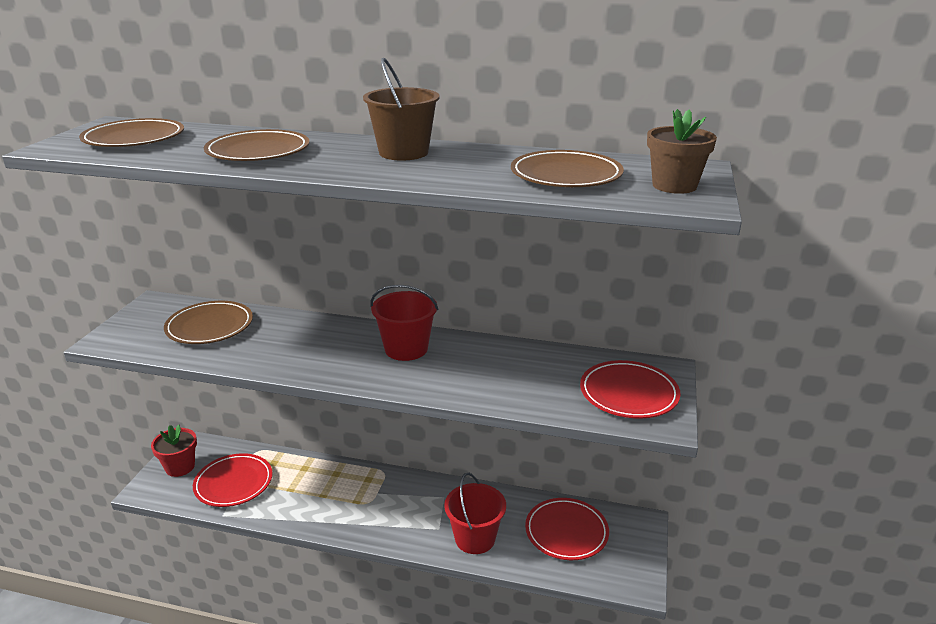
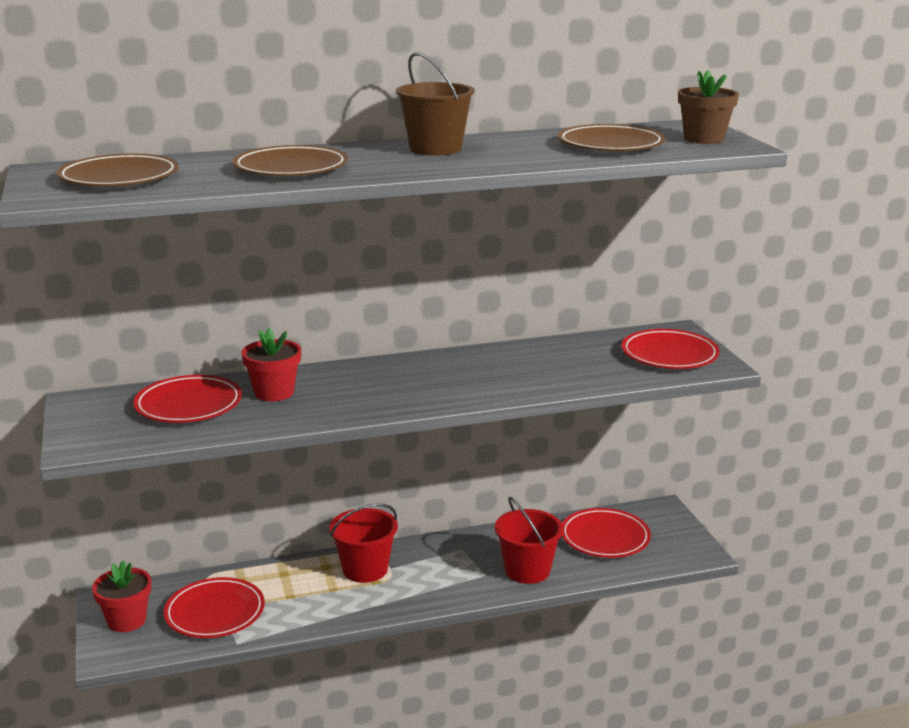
camera: 30 degrees left, 5 degrees down
(210, 326) = (188, 405): brown plate -> red plate
(274, 333) = (274, 392): none -> red flower pot
(406, 349) = (432, 371): red bucket -> red bucket (365, 569)

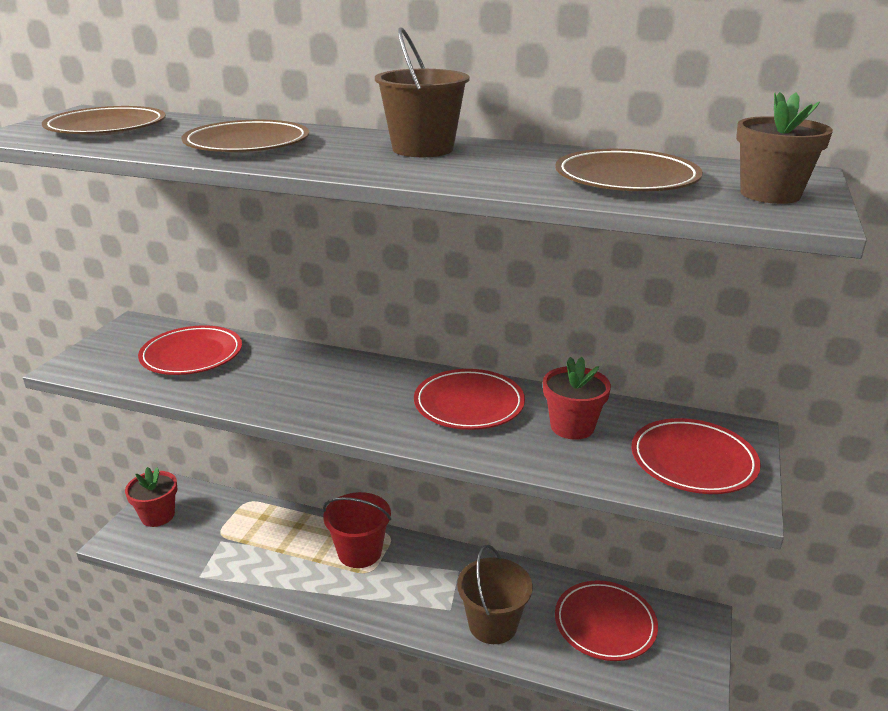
camera: 35 degrees right, 5 degrees up
(215, 612) = (216, 538): red plate -> red plate (469, 404)
(274, 392) = (265, 366): red flower pot -> red flower pot (572, 427)
(527, 570) = (493, 624): red bucket -> brown bucket

